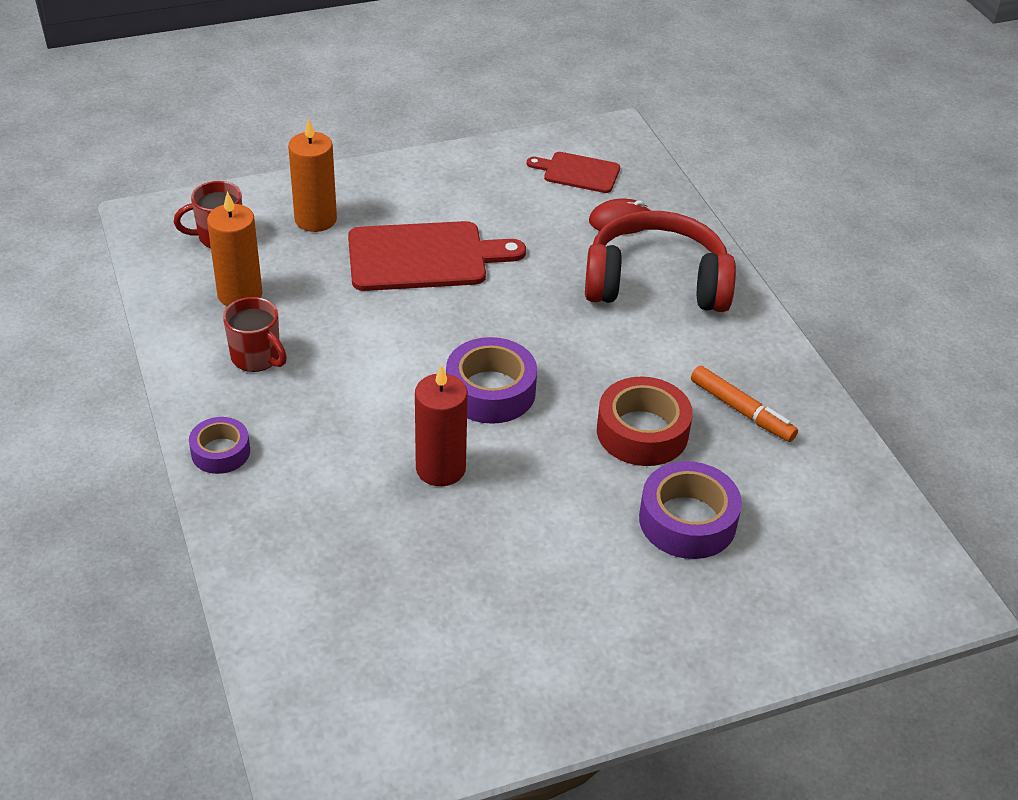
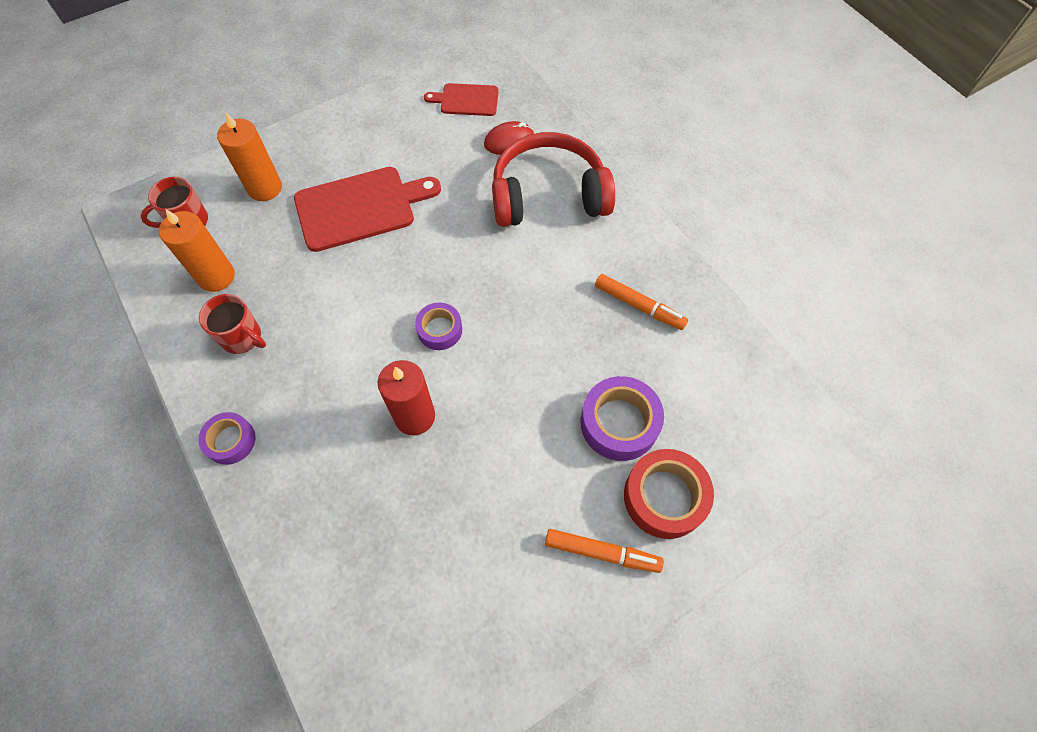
camera: 10 degrees left, 20 degrees up
(490, 391) = (439, 330): purple tape -> purple tape, size x0.62
(634, 641) = (602, 553): none -> orange marker
(642, 432) = (567, 344): red tape -> red tape (664, 497)

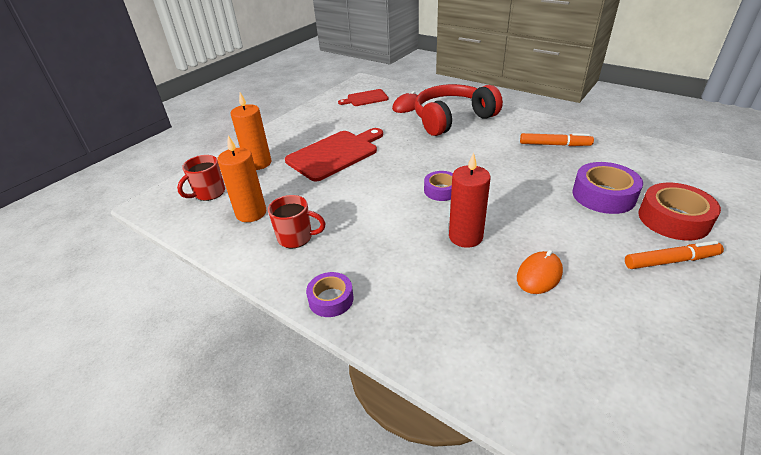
camera: 20 degrees left, 25 degrees down
(449, 505) = (539, 275): none -> orange mouse

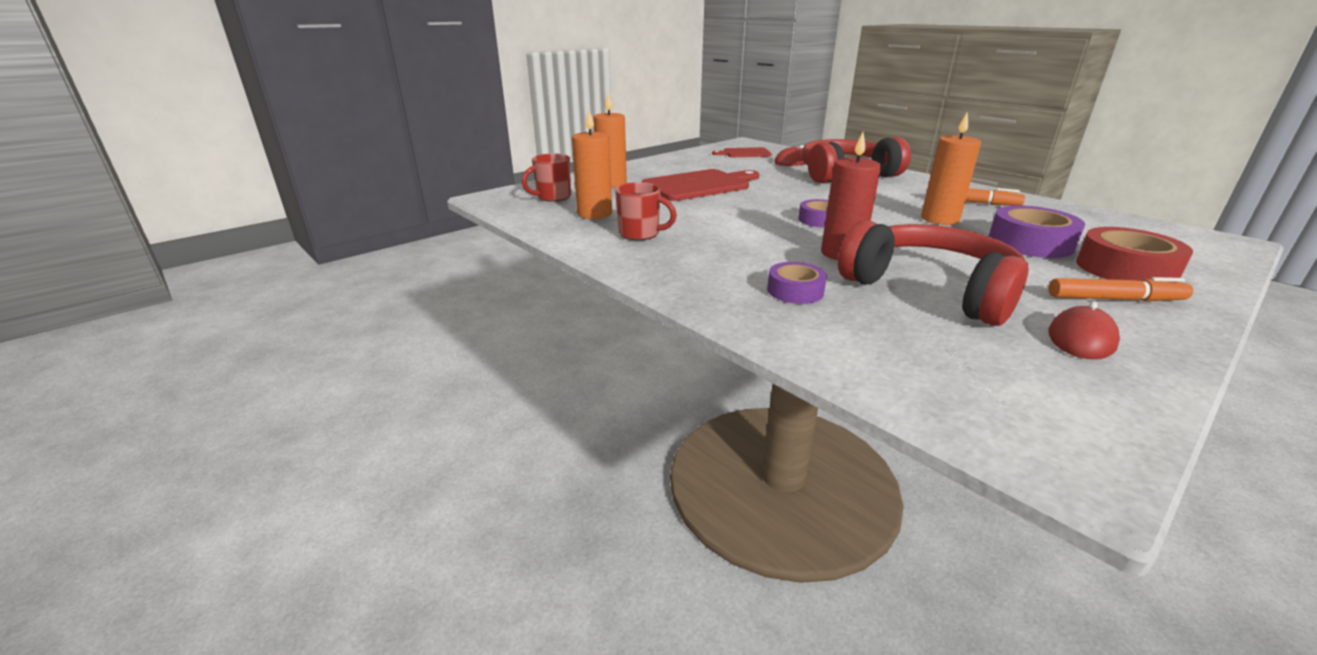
camera: 10 degrees right, 10 degrees down
(331, 299) = (668, 277): purple tape -> purple tape (795, 291)
(533, 173) = (939, 219): none -> orange candle
(539, 275) = (930, 289): orange mouse -> red headphones
(653, 319) = (1081, 338): none -> red mouse

